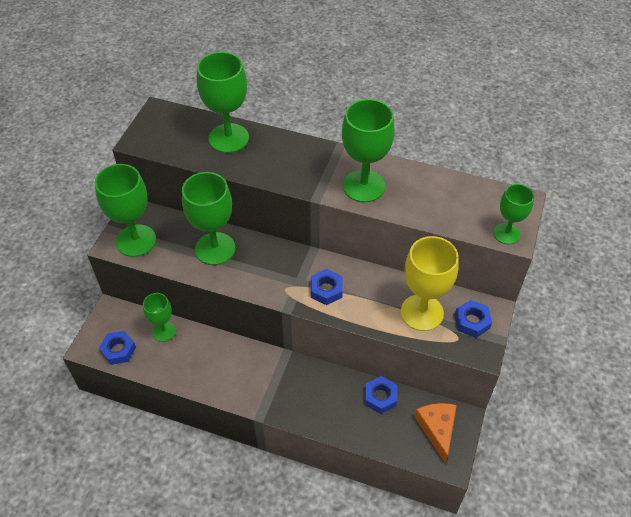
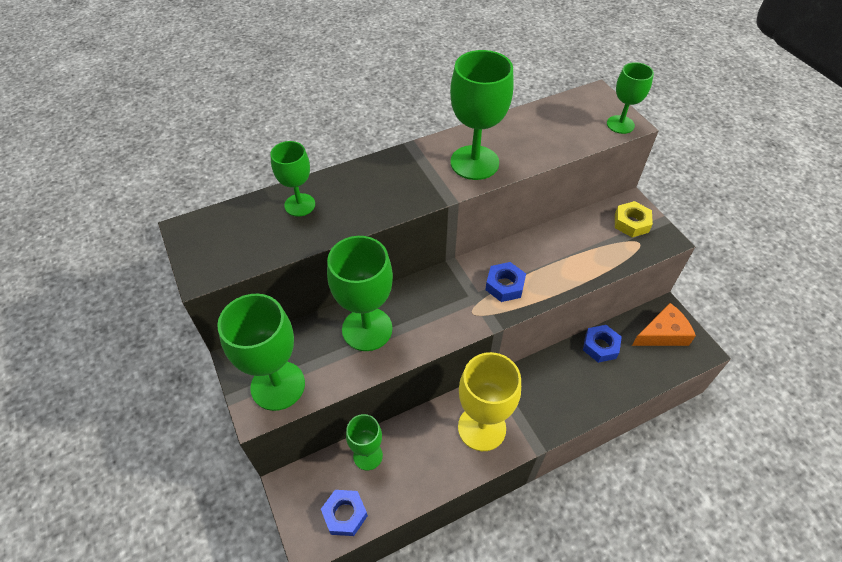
camera: 45 degrees left, 0 degrees up
(228, 138) = (300, 205): green goblet -> green goblet, size x0.59
(422, 312) = (592, 244): yellow goblet -> yellow goblet (481, 428)
(437, 429) = (663, 334): orange cheese -> orange cheese turned 120 degrees clockwise
(472, 321) = (631, 223): blue nut -> yellow nut

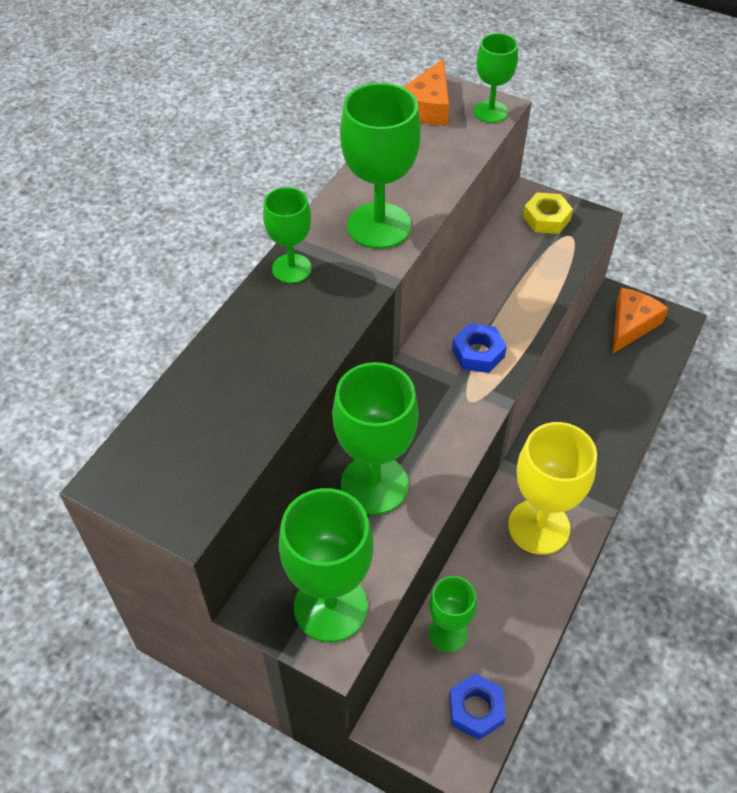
camera: 35 degrees left, 0 degrees up
(300, 205) = (225, 375): green goblet -> green goblet (291, 269)
(577, 103) = (427, 106): none -> orange cheese
(600, 346) = (585, 371): blue nut -> none

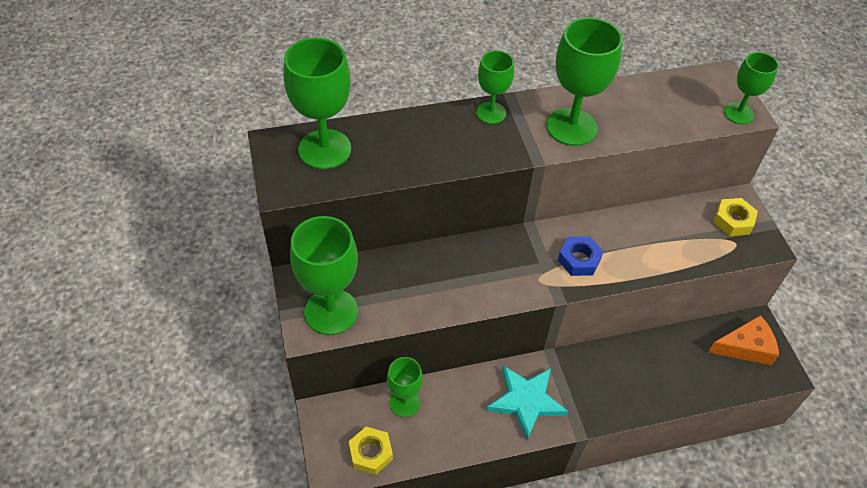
camera: 45 degrees right, 0 degrees up
(374, 484) = (428, 275): green goblet -> green goblet (324, 149)
(427, 106) = (698, 82): orange cheese -> none
(476, 709) = (371, 453): blue nut -> yellow nut
(539, 527) = (526, 401): yellow goblet -> turquoise star

